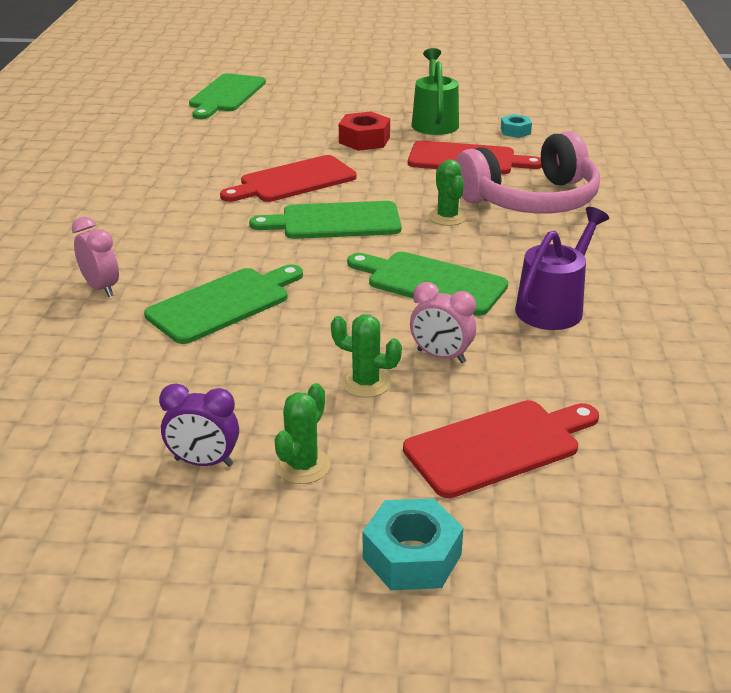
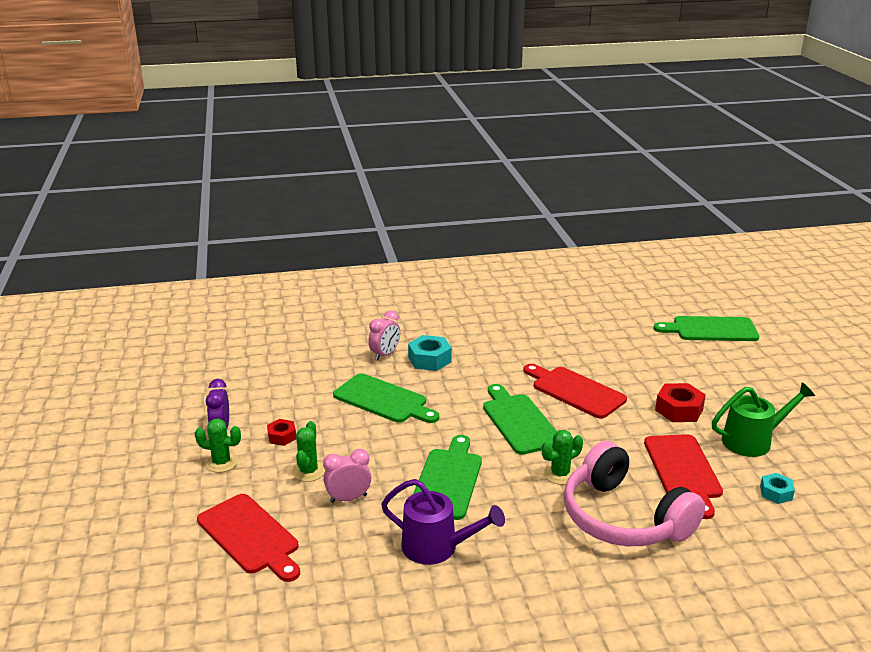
camera: 75 degrees right, 5 degrees down
(263, 400) = (282, 436): none -> red nut
(412, 556) = (146, 514): turquoise nut -> turquoise nut (429, 359)
(441, 356) = (348, 498): pink clock -> pink clock turned 60 degrees clockwise

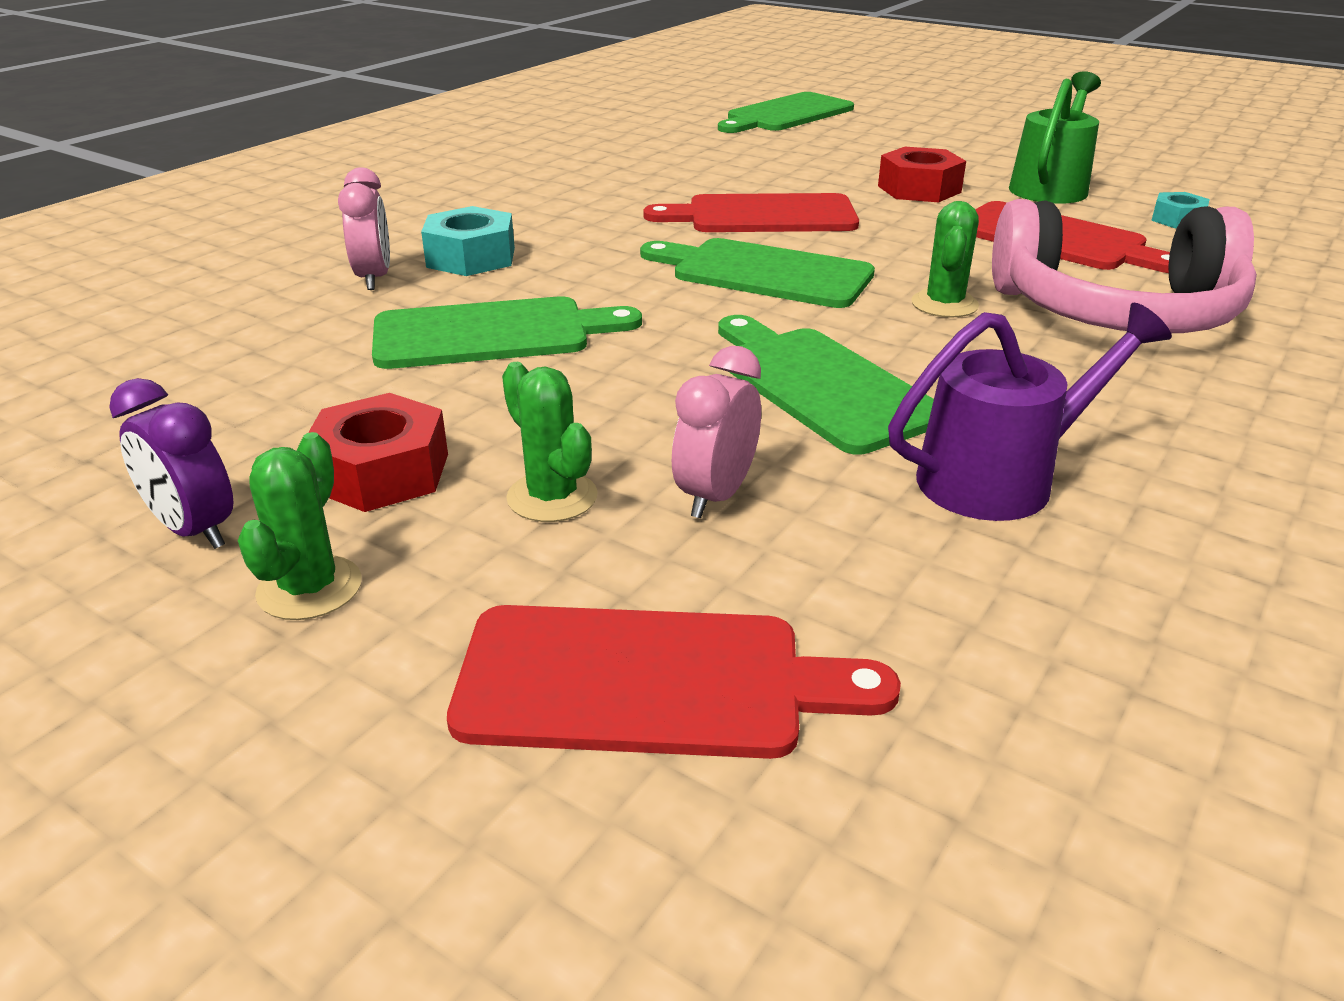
camera: 45 degrees left, 5 degrees up
(221, 462) = (309, 588): green cactus -> green cactus turned 45 degrees counterclockwise
(282, 436) = (381, 472): red nut -> red nut, size x1.63

